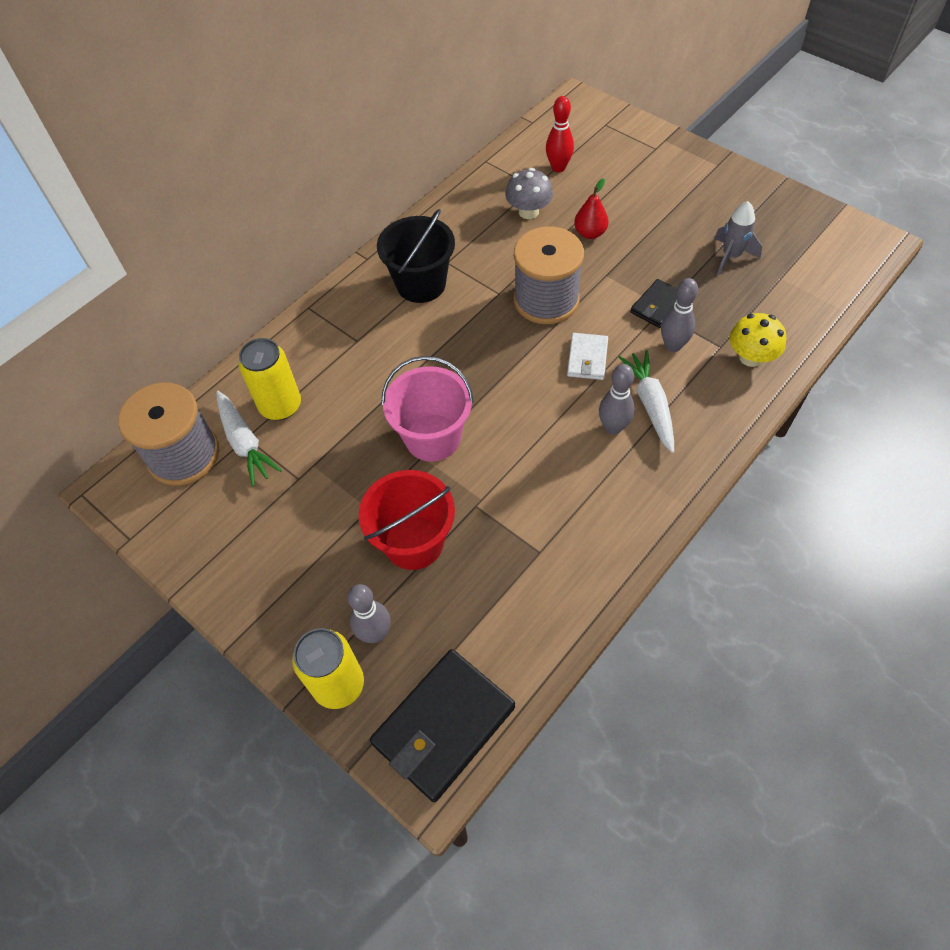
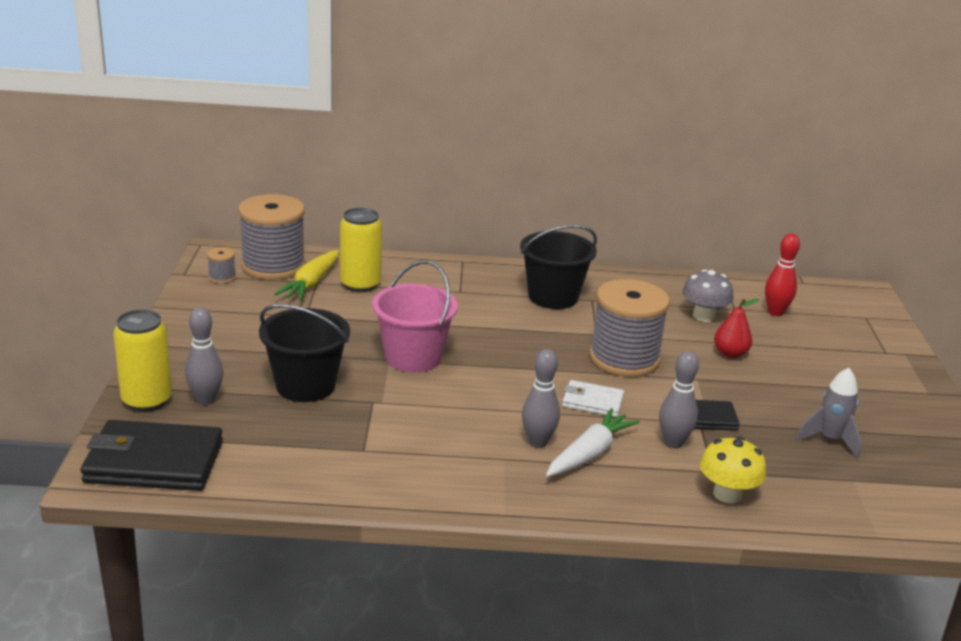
camera: 45 degrees right, 30 degrees down
(166, 509) = (222, 277): none -> grey spool
(245, 443) = (311, 284): white carrot -> yellow carrot
(414, 542) = (305, 386): red bucket -> black bucket
(587, 358) = (592, 402): white wallet -> white wallet turned 45 degrees clockwise

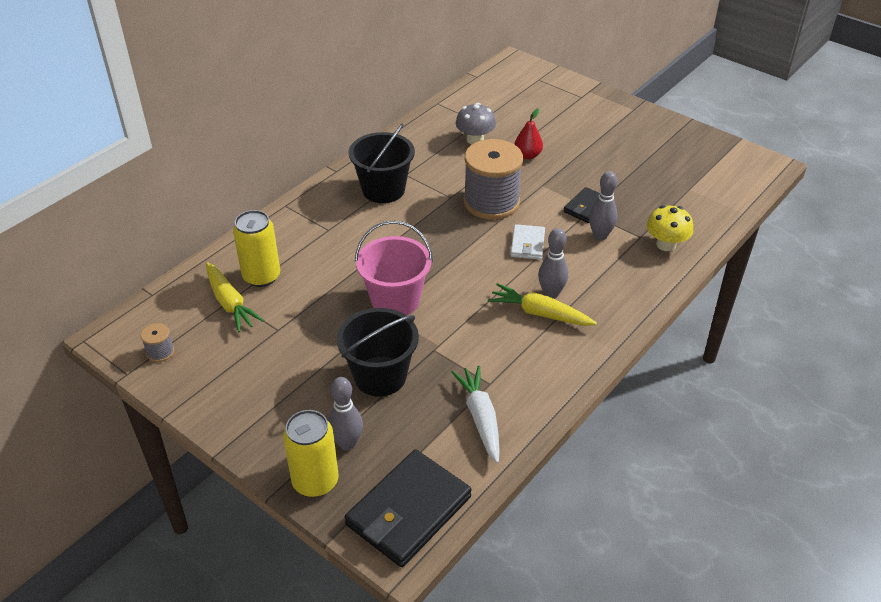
camera: 50 degrees left, 15 degrees up
(273, 266) = (175, 312): grey spool -> none
(499, 445) = (539, 313): none -> yellow carrot
(590, 453) = (582, 277): white carrot -> white carrot (480, 417)
(592, 402) = (527, 244): white wallet -> white wallet turned 45 degrees counterclockwise
(775, 312) = (499, 109): red bowling pin -> none
(830, 440) = (647, 173): grey rocket -> none

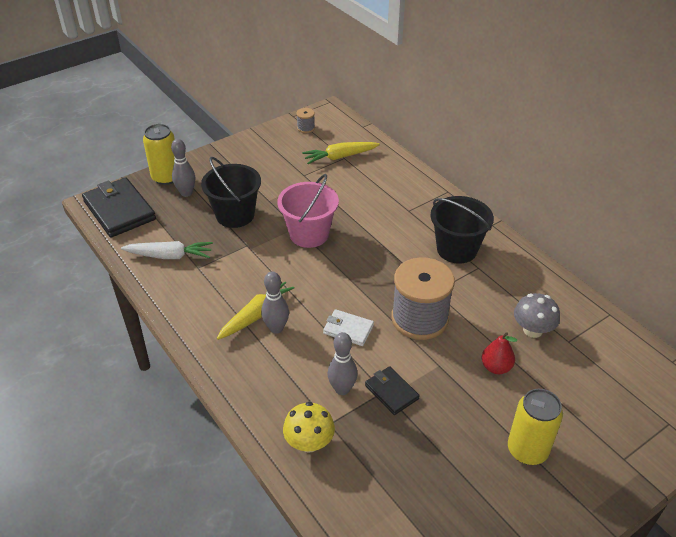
camera: 105 degrees right, 0 degrees up
(261, 276) = (363, 172): yellow can -> yellow can (527, 450)

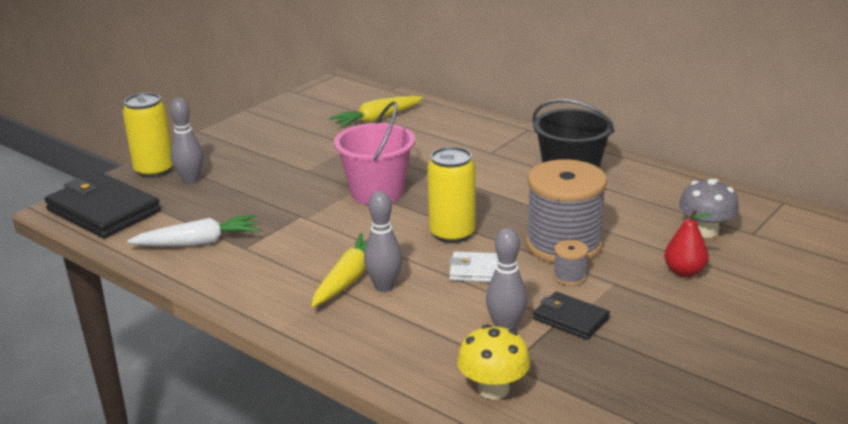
camera: 15 degrees left, 15 degrees down
(235, 215) = (269, 190): black bucket -> none
(306, 128) = (319, 100): grey spool -> grey spool (569, 276)
(527, 450) = (771, 339): yellow can -> yellow can (452, 233)

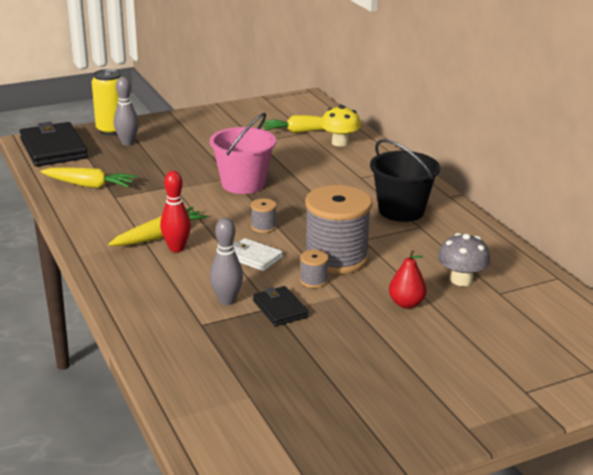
camera: 25 degrees right, 0 degrees up
(199, 243) = (89, 185): white carrot -> yellow carrot
(384, 286) = (176, 248): grey bowling pin -> red bowling pin
(452, 233) = (263, 227): yellow can -> grey spool
(493, 389) = (173, 335): yellow mushroom -> yellow mushroom (340, 143)

